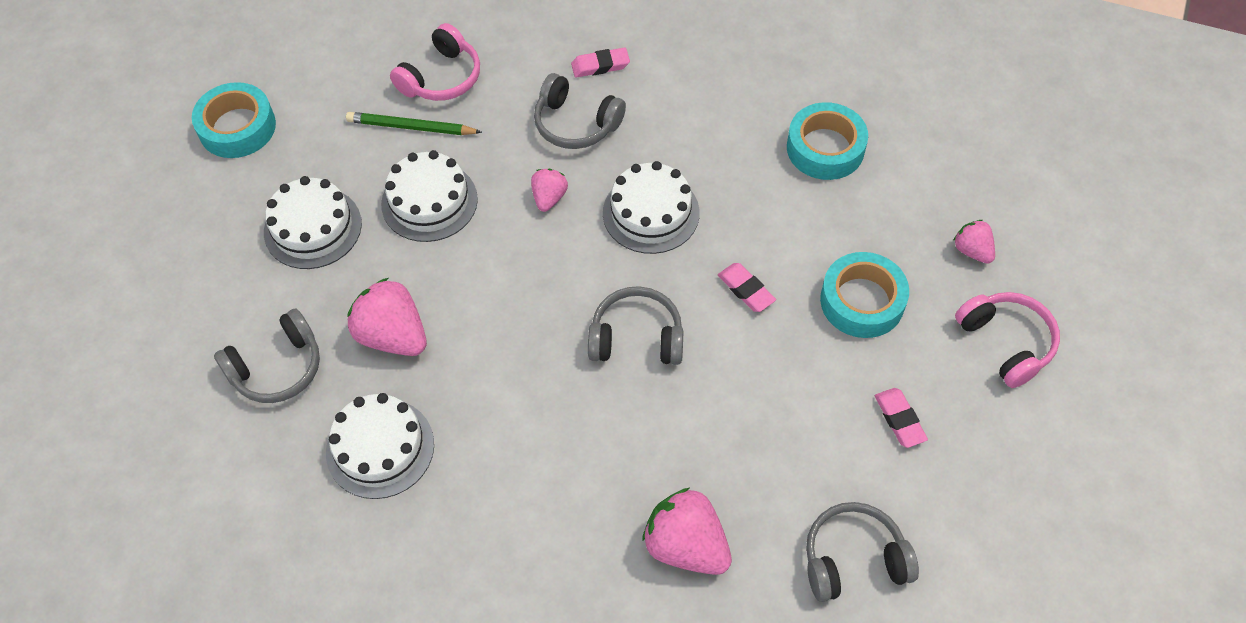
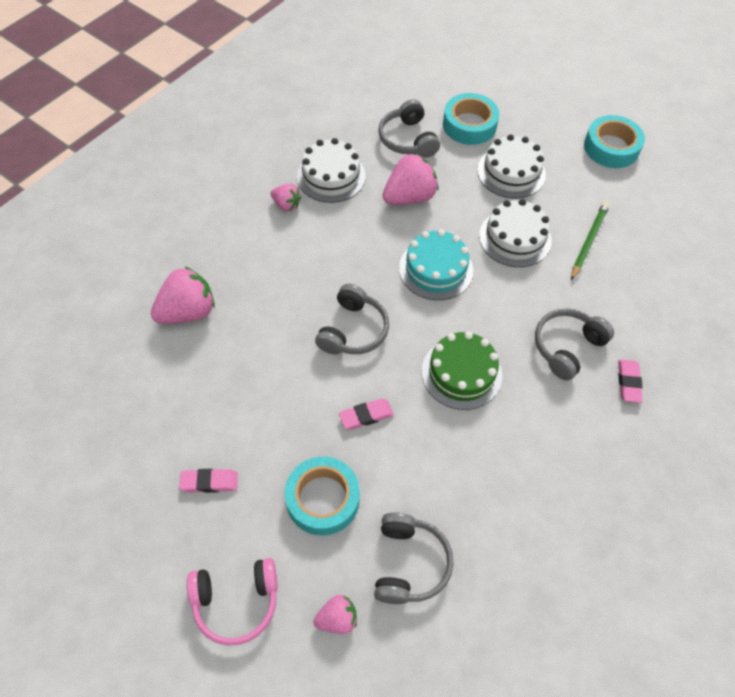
camera: 105 degrees right, 0 degrees up
(441, 77) = (636, 270): pink headphones -> none
(509, 274) = (436, 269): none -> turquoise cake
(549, 198) = (496, 310): pink strawberry -> pink strawberry (286, 205)
(651, 213) = (461, 373): white cake -> green cake
(825, 148) = (490, 535): turquoise tape -> turquoise tape (469, 125)
(853, 559) = (125, 406): grey headphones -> grey headphones (409, 563)

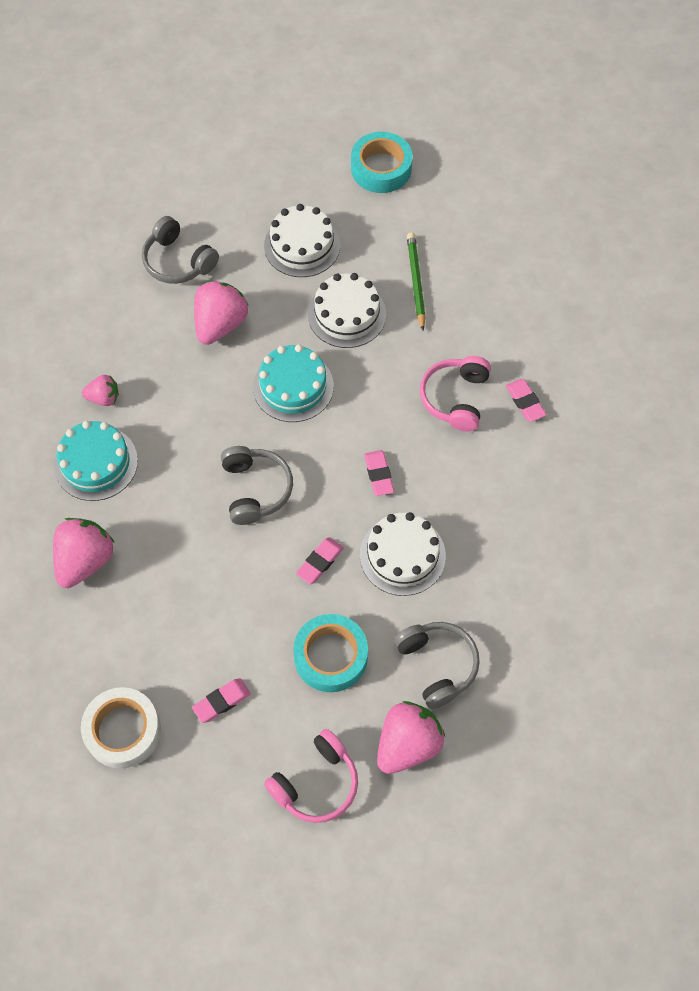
camera: 30 degrees left, 5 degrees up
(119, 458) = (123, 730): none -> white tape
(247, 247) = (96, 463): none -> turquoise cake
(331, 176) = (127, 343): white cake -> white cake (402, 555)
(337, 619) = (407, 744): pink strawberry -> pink strawberry, size x1.79
(461, 373) = (378, 475): green cake -> pink eraser
(469, 125) = (229, 213): turquoise tape -> none
(567, 347) = (455, 398): grey headphones -> pink headphones

